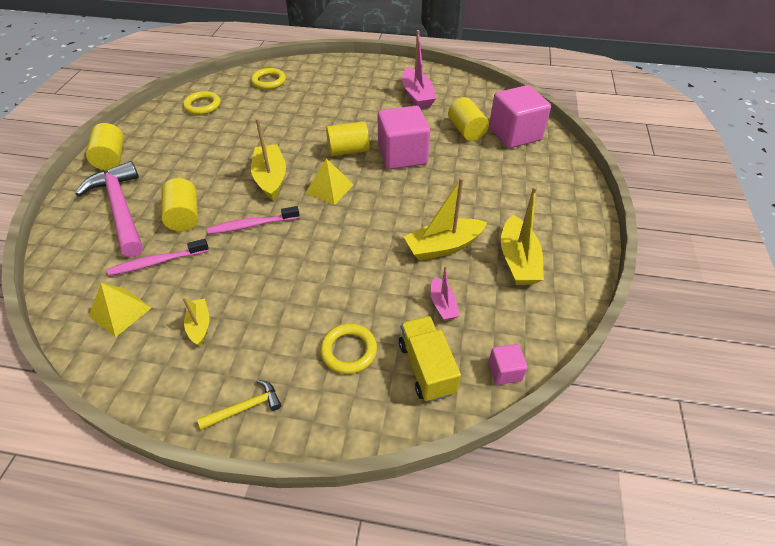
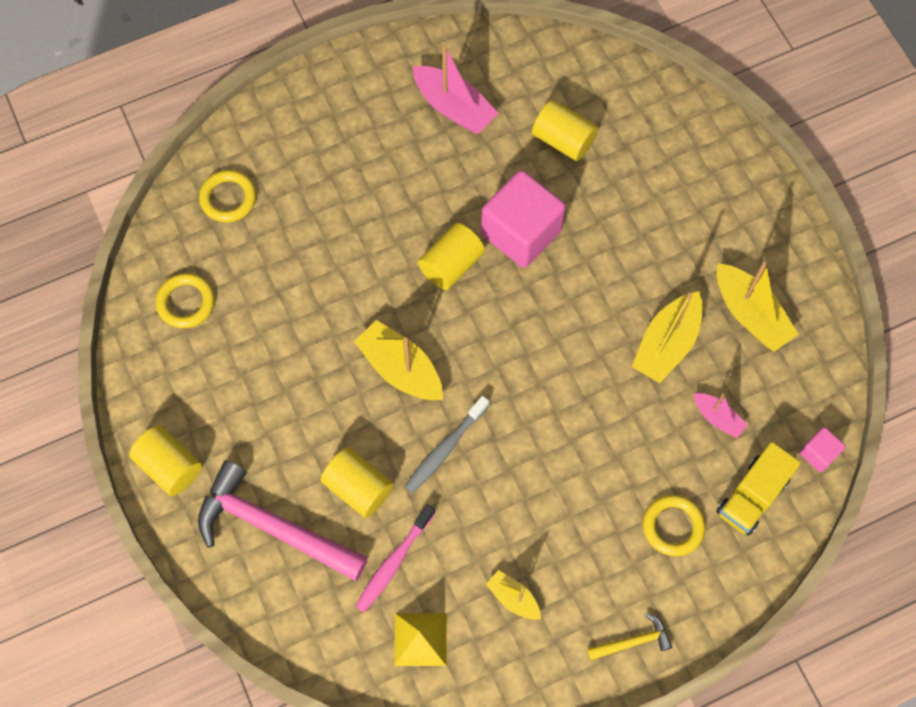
camera: 35 degrees left, 20 degrees up
(245, 407) = (633, 641): yellow hammer -> yellow hammer turned 45 degrees clockwise
(252, 225) = (445, 448): pink toothbrush -> grey toothbrush
(329, 188) = (482, 340): yellow pyramid -> none
(426, 368) = (752, 496): yellow truck -> yellow truck turned 90 degrees counterclockwise
(514, 134) = (623, 111): pink cube -> none

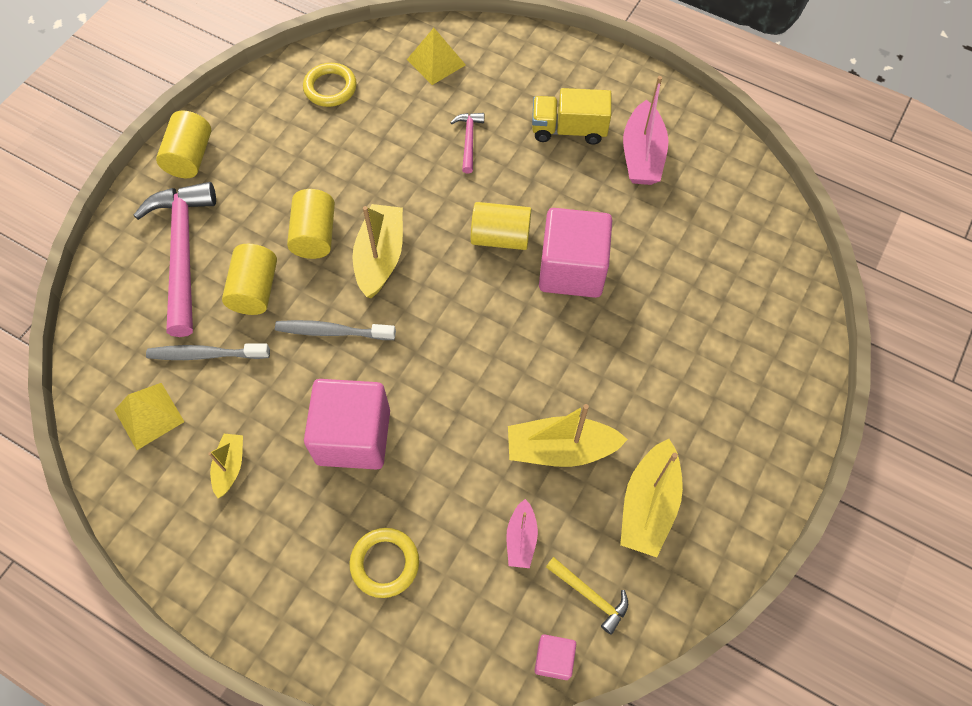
camera: 55 degrees right, 5 degrees down
(228, 198) = (436, 62): yellow ring -> yellow pyramid
(335, 226) = (468, 140): none -> pink hammer
(393, 562) = (205, 354): pink toothbrush -> grey toothbrush
(552, 488) = (353, 436): none -> pink cube
(563, 140) = (684, 249): yellow cylinder -> yellow cylinder (315, 235)
(633, 641) = (249, 595): yellow hammer -> yellow hammer (590, 595)
(752, 496) = (464, 620): yellow truck -> yellow truck (568, 130)

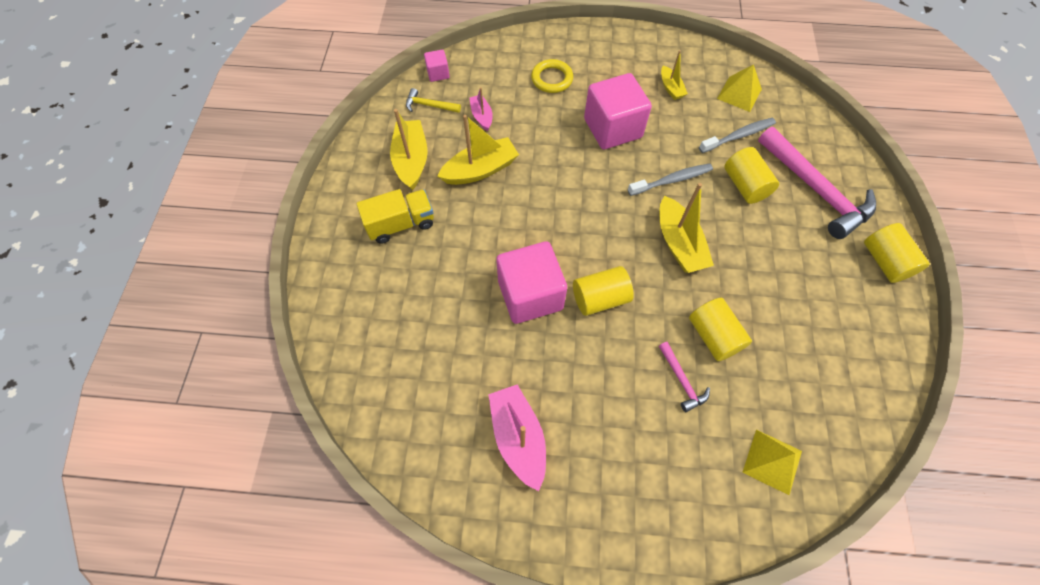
camera: 155 degrees right, 0 degrees up
(315, 235) = (738, 240): yellow cylinder -> yellow cylinder (713, 336)
(330, 88) = (840, 381): yellow ring -> none
(568, 130) = (600, 435): yellow truck -> yellow truck (401, 224)

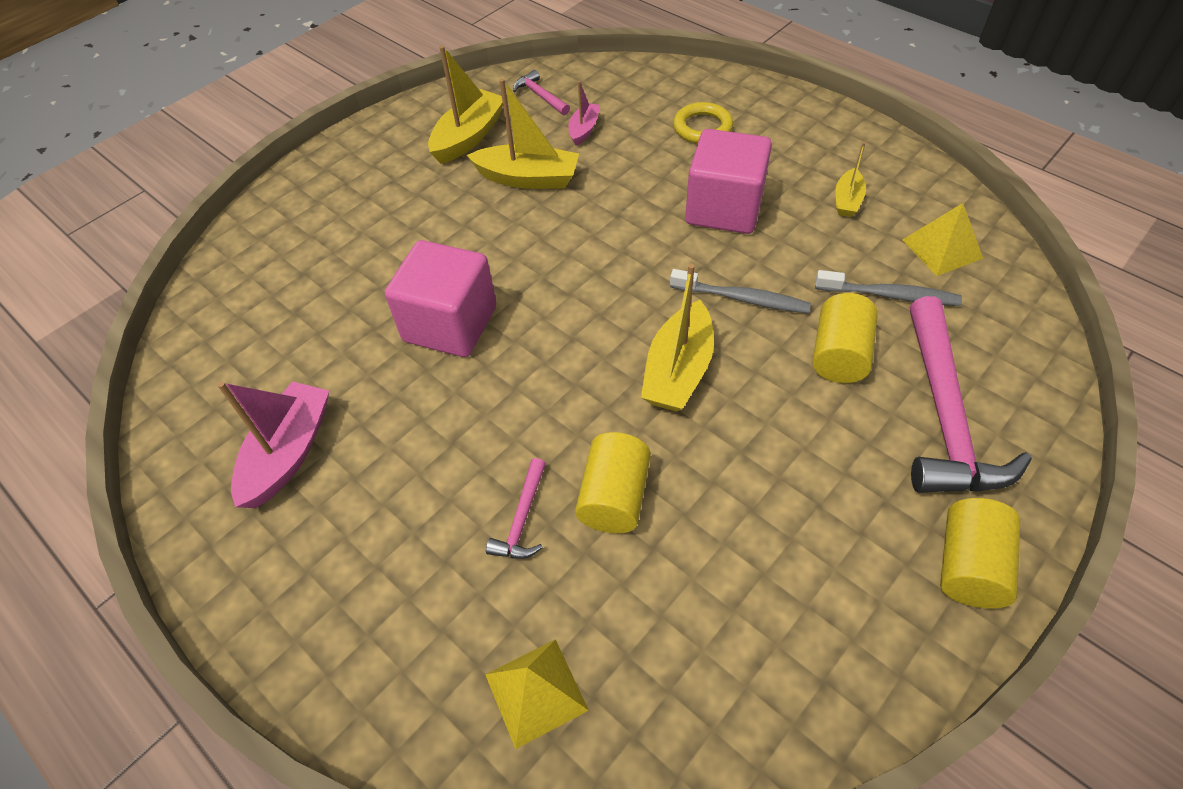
camera: 40 degrees right, 10 degrees down
(401, 224) = (397, 188): yellow truck -> none
(429, 105) = (540, 96): yellow hammer -> pink hammer
(438, 73) = (580, 71): pink cube -> none
(600, 298) = (521, 372): yellow cylinder -> none

